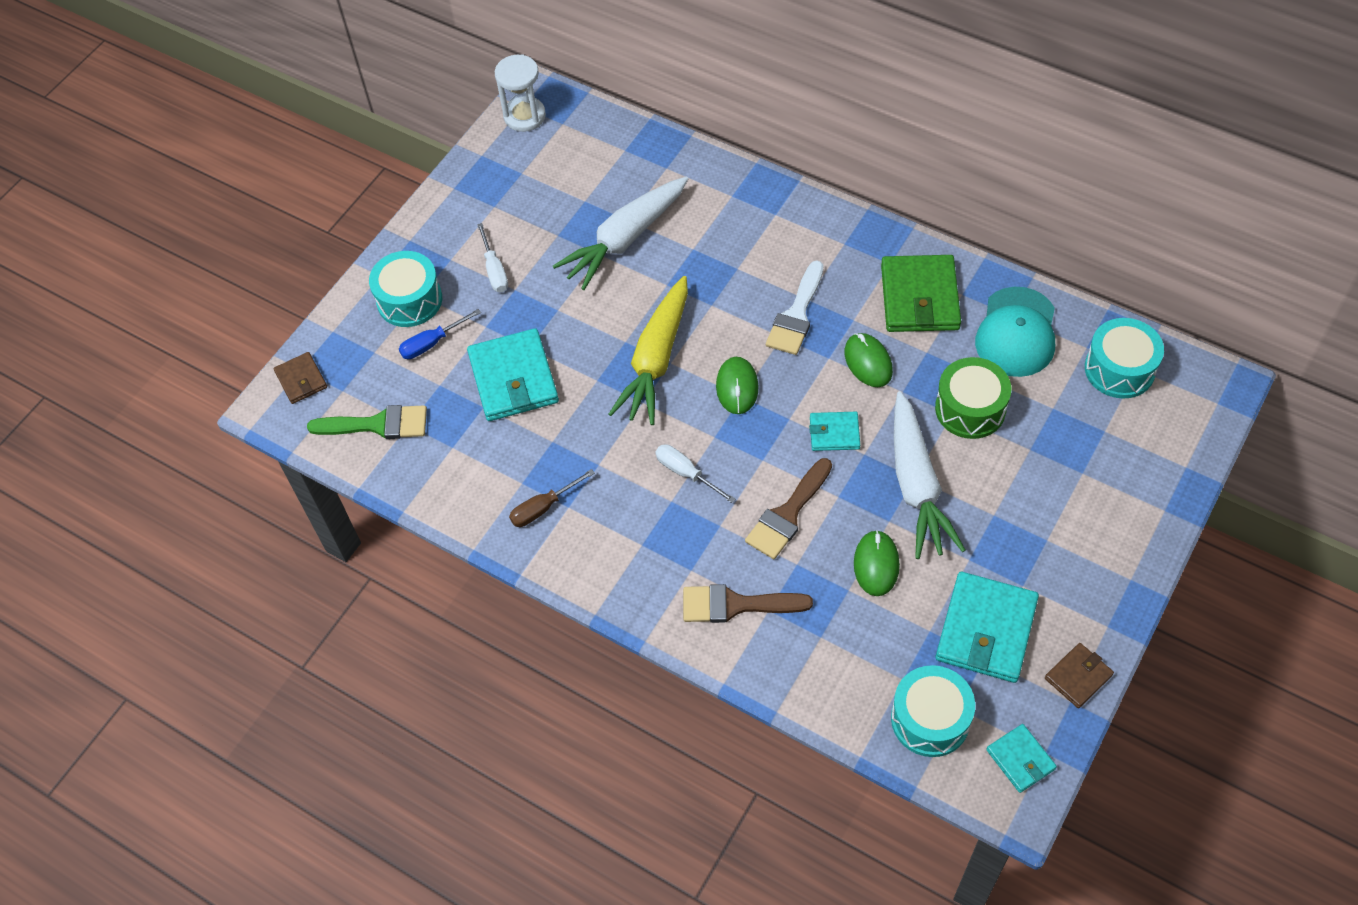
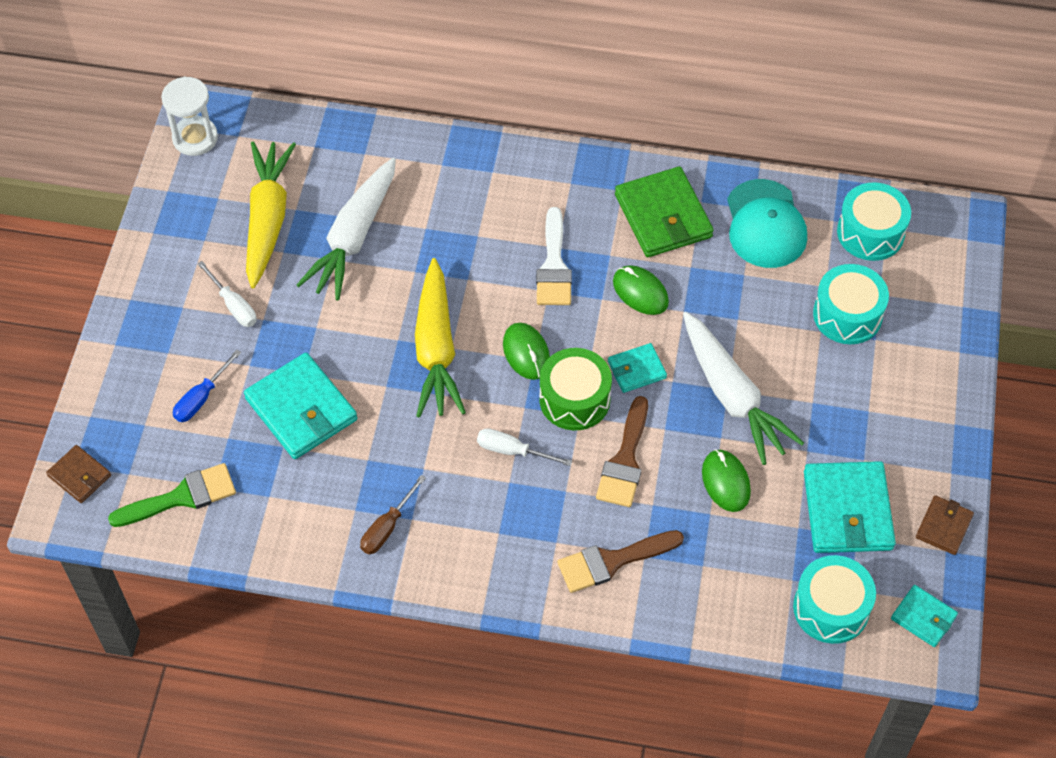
camera: 25 degrees left, 0 degrees up
(409, 300) = (158, 361): turquoise drum -> turquoise drum (847, 315)
(556, 203) = (267, 219): none -> yellow carrot
(970, 408) = (752, 309): green drum -> green drum (574, 399)

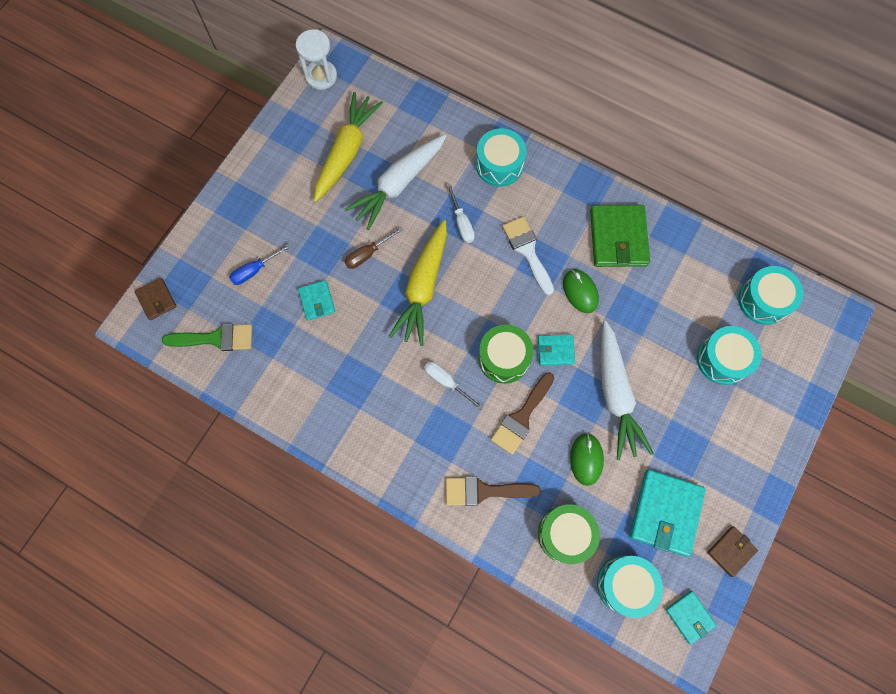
camera: 20 degrees right, 15 degrees up
(233, 305) = (301, 209): white screwdriver -> white screwdriver (461, 223)
(301, 409) = (317, 301): turquoise wallet -> turquoise wallet, size x0.54
(387, 527) = (341, 409): brown screwdriver -> brown screwdriver (368, 254)
(477, 175) = (499, 165): none -> turquoise drum
(526, 353) = (483, 311): green mouse -> none
(554, 266) = (527, 251): white brush -> white brush turned 135 degrees clockwise
(734, 576) = (565, 534): none -> green drum
(765, 224) = (689, 268): turquoise cap -> none

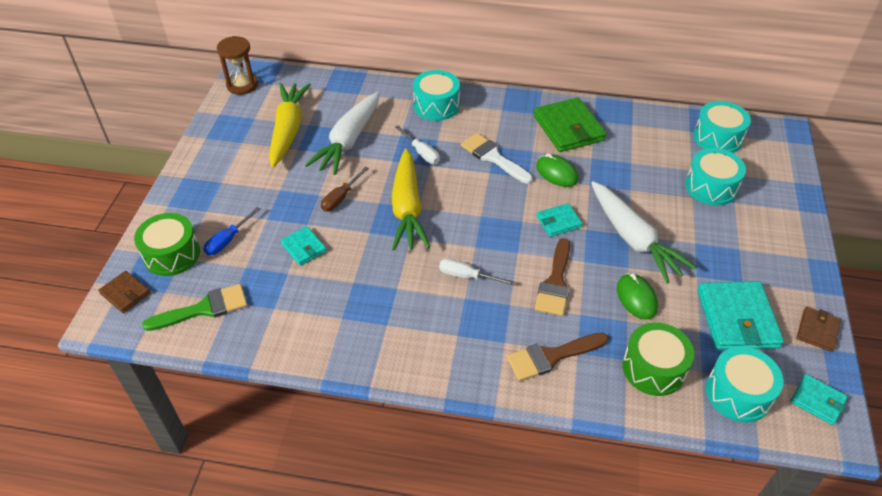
camera: 20 degrees left, 25 degrees down
(321, 76) = (242, 85): white hourglass -> brown hourglass
(504, 358) = (513, 241): green drum -> green drum (172, 254)

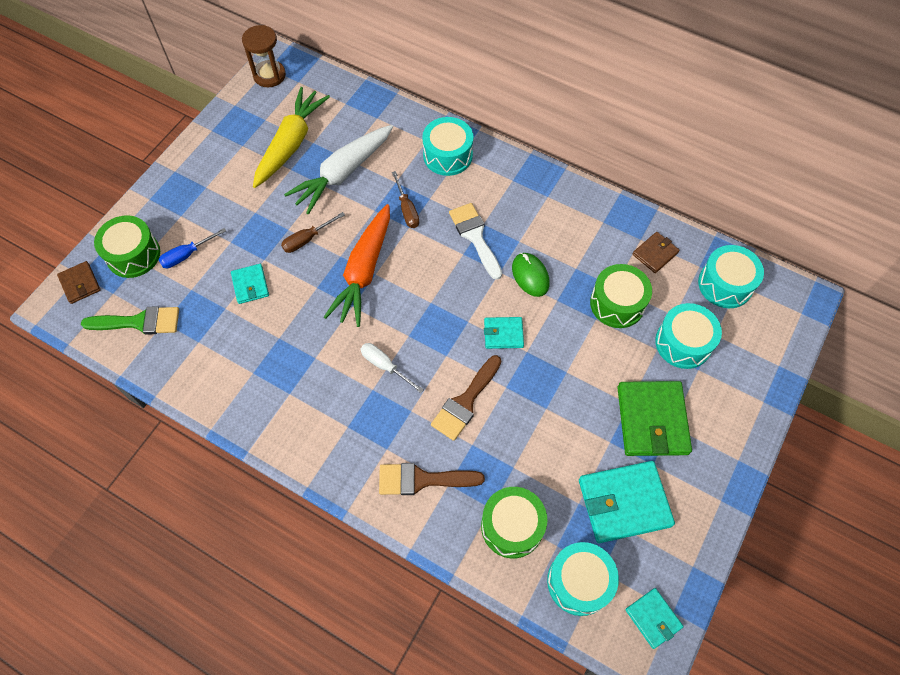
camera: 20 degrees right, 15 degrees up
(407, 208) = (364, 271): yellow carrot -> orange carrot
(421, 153) = (407, 209): white screwdriver -> brown screwdriver
(568, 128) = (570, 224): green wallet -> green wallet (652, 420)
(633, 239) = (568, 378): white carrot -> none
(636, 298) = (536, 445): green mouse -> none
(641, 174) = (617, 303): none -> green drum
(737, 318) = (624, 503): turquoise wallet -> turquoise wallet turned 60 degrees clockwise
(817, 330) = (698, 544): brown wallet -> brown wallet (655, 253)

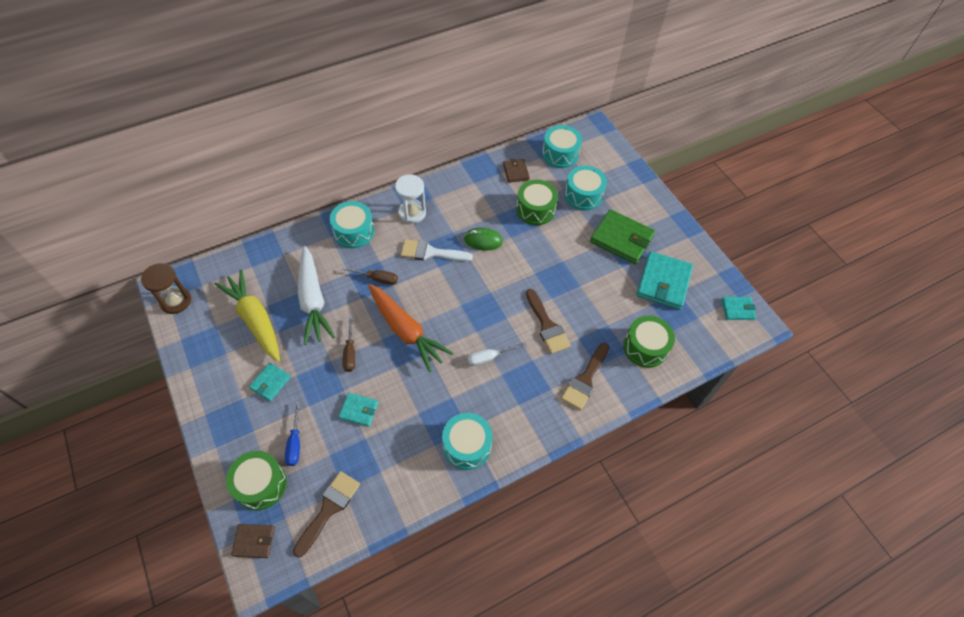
camera: 60 degrees left, 5 degrees down
(139, 322) = (329, 508): green brush -> brown brush
(503, 334) = (514, 278): turquoise wallet -> turquoise wallet (270, 383)
(512, 190) = (412, 213): none -> white hourglass
(579, 582) = (698, 332): turquoise drum -> turquoise drum (467, 446)

